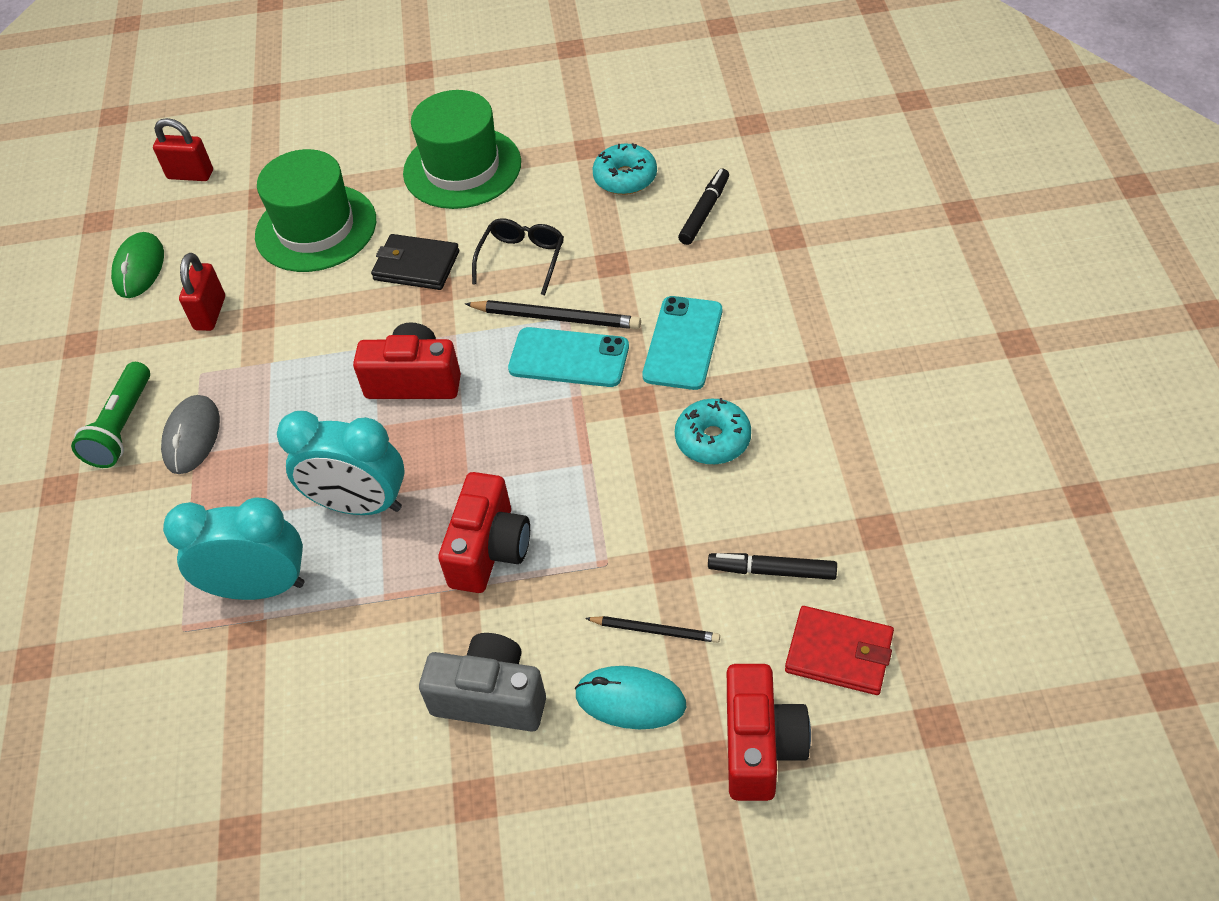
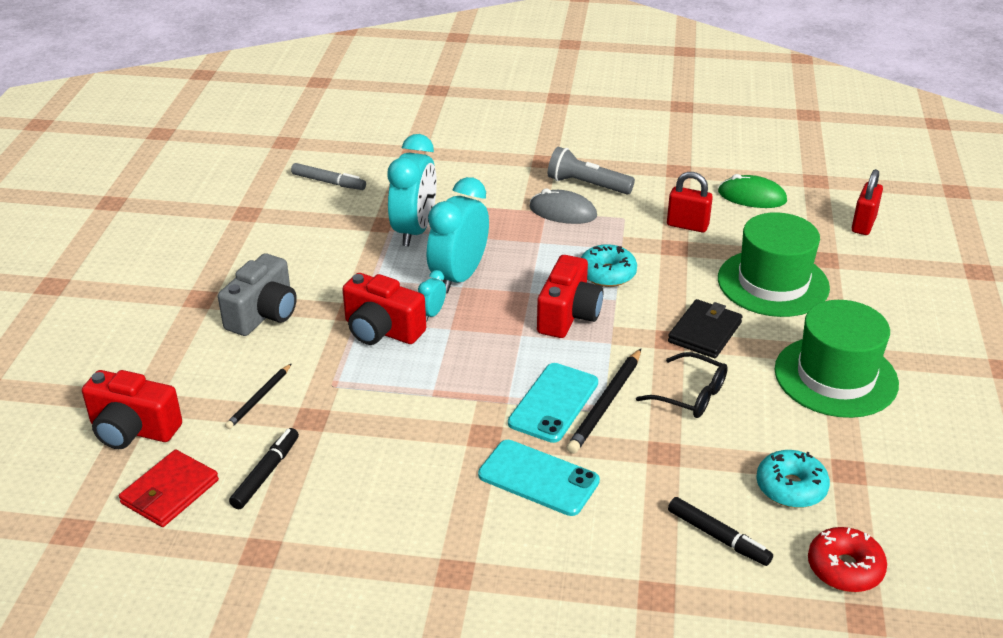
camera: 100 degrees right, 15 degrees down
(122, 427) = (587, 185): green flashlight -> grey flashlight
(135, 749) = (328, 182): none -> grey marker
(443, 509) = (432, 314): none -> turquoise clock
(630, 700) = (214, 375): turquoise mouse -> none
(705, 138) = (844, 568): none -> red donut
(713, 439) = (416, 471): turquoise donut -> turquoise donut (607, 274)

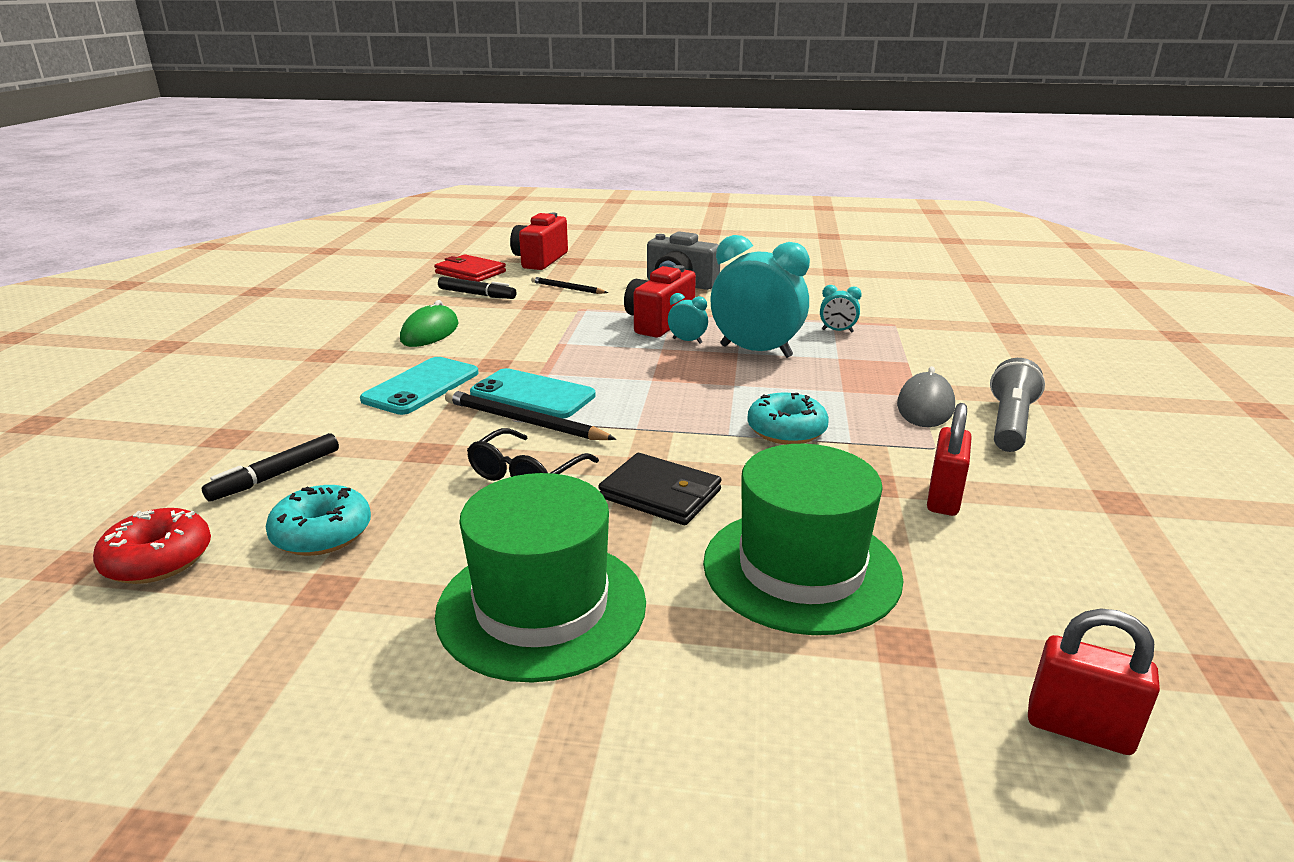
camera: 90 degrees right, 10 degrees down
(328, 182) = (910, 295): grey marker -> none
(414, 231) = (837, 331): turquoise clock -> turquoise clock, size x0.44
(568, 315) = (691, 405): red camera -> none
(752, 197) = (1088, 574): green mouse -> green mouse (430, 332)

